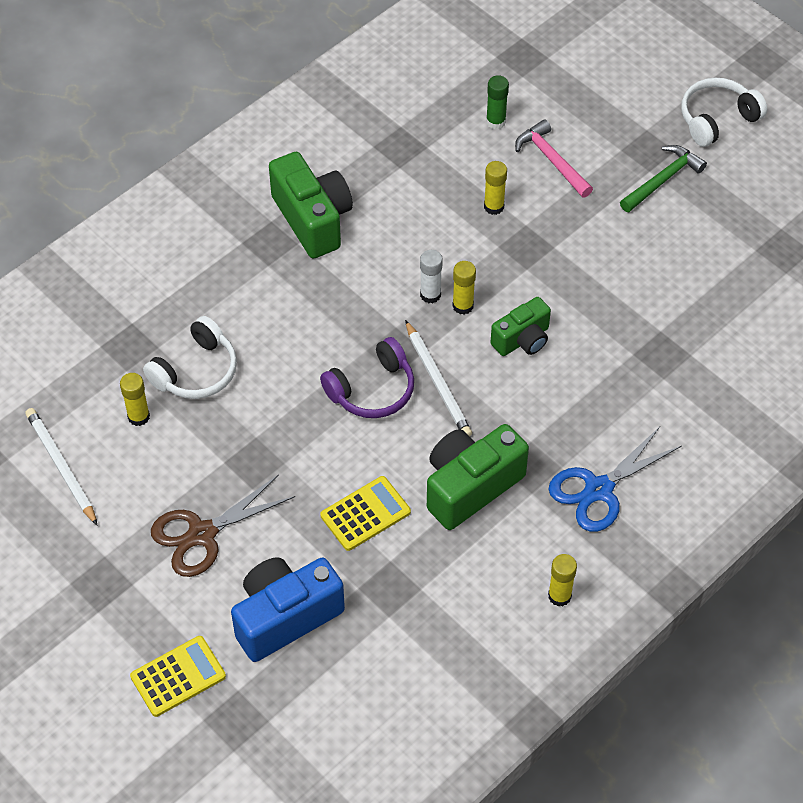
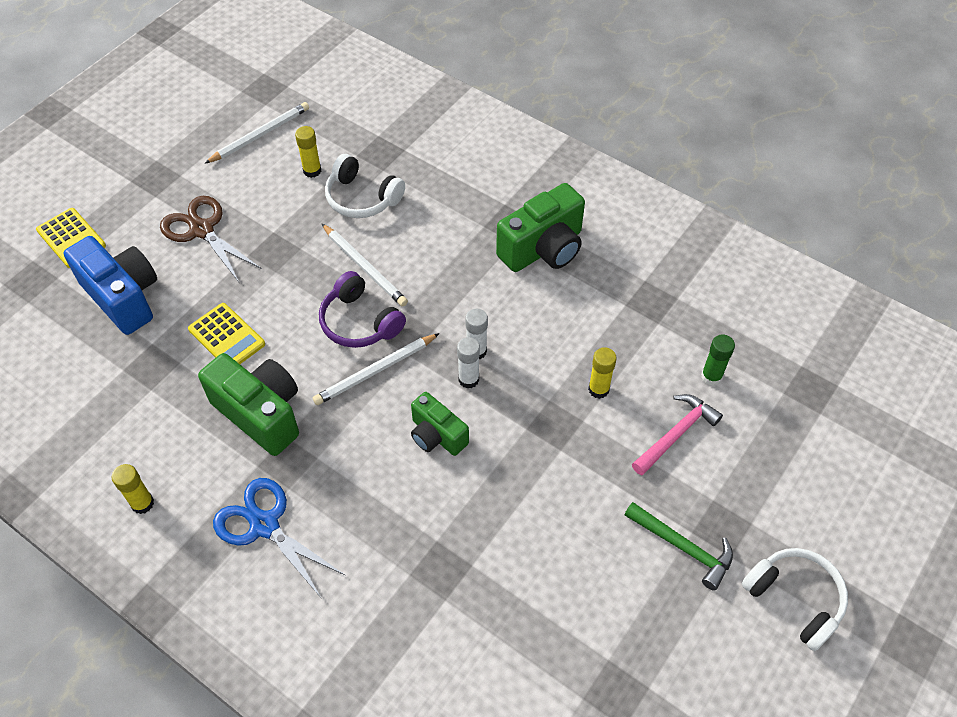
camera: 80 degrees right, 0 degrees up
(298, 378) = (365, 267): none -> white pencil
(463, 306) = (468, 379): yellow glue stick -> white glue stick

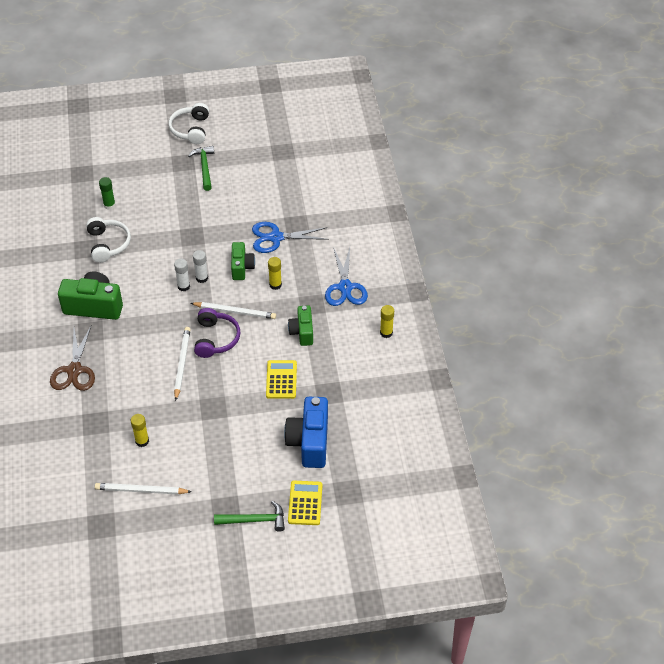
camera: 135 degrees left, 5 degrees down
(113, 189) = (254, 520): none -> green hammer
(202, 230) = (235, 451): brown scissors -> brown scissors (74, 370)
(260, 413) = (302, 332): green camera -> green camera, size x0.61
(362, 198) = (138, 403): white headphones -> white headphones (108, 244)
(444, 520) = (276, 237): none -> blue scissors
(598, 389) = (157, 234): yellow glue stick -> yellow glue stick (275, 285)
(676, 434) = (153, 198): pink hammer -> none

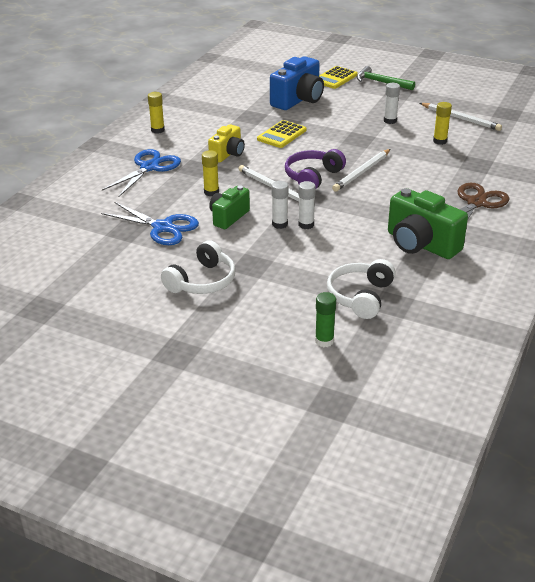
camera: 145 degrees left, 15 degrees down
(191, 129) = (117, 395): white headphones -> white headphones (202, 281)
(203, 451) = (390, 121): none -> white glue stick
(204, 167) = (156, 333): green hammer -> none
(302, 332) = (228, 154): green camera -> yellow camera

